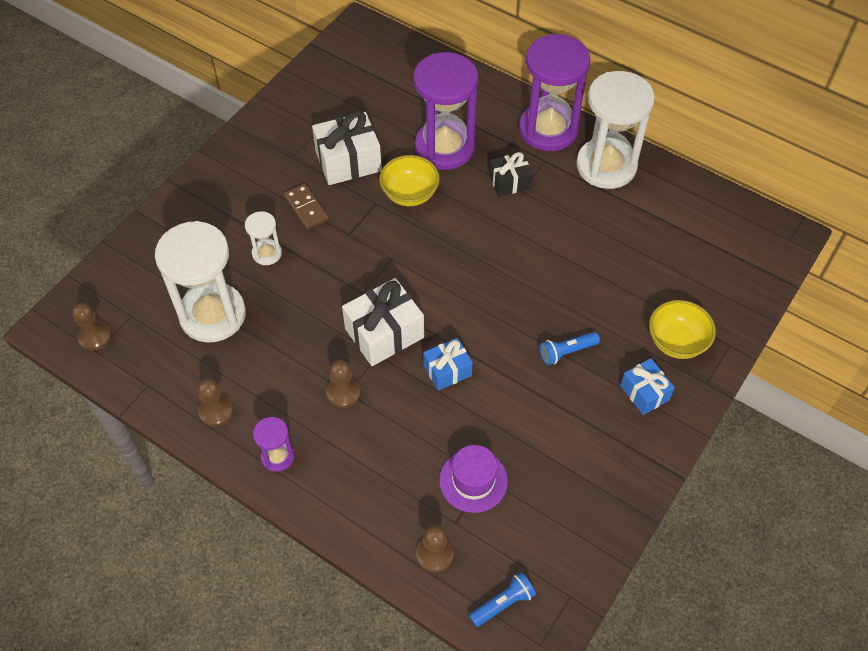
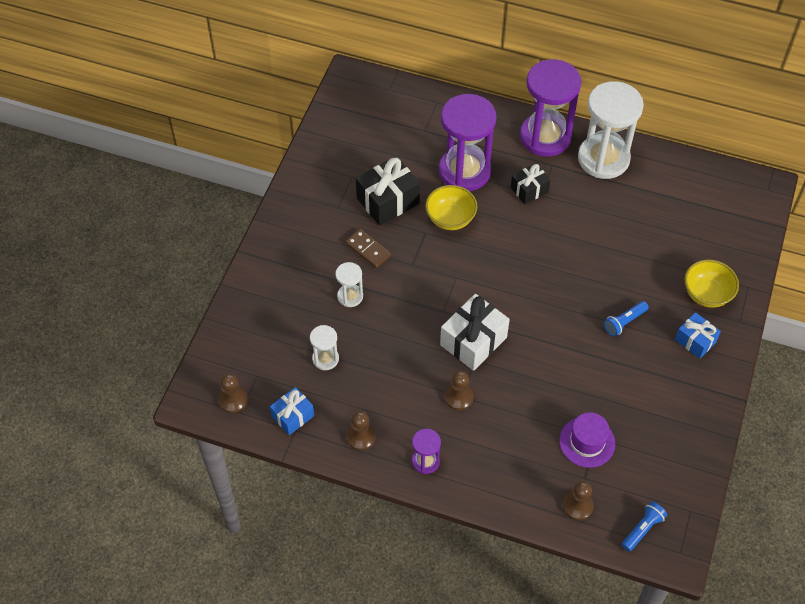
camera: 15 degrees left, 0 degrees up
(213, 315) = (325, 359): white hourglass -> white hourglass, size x0.47
(348, 161) = (388, 201): white gift -> black gift
(447, 370) = (535, 359): blue gift -> blue gift (293, 416)

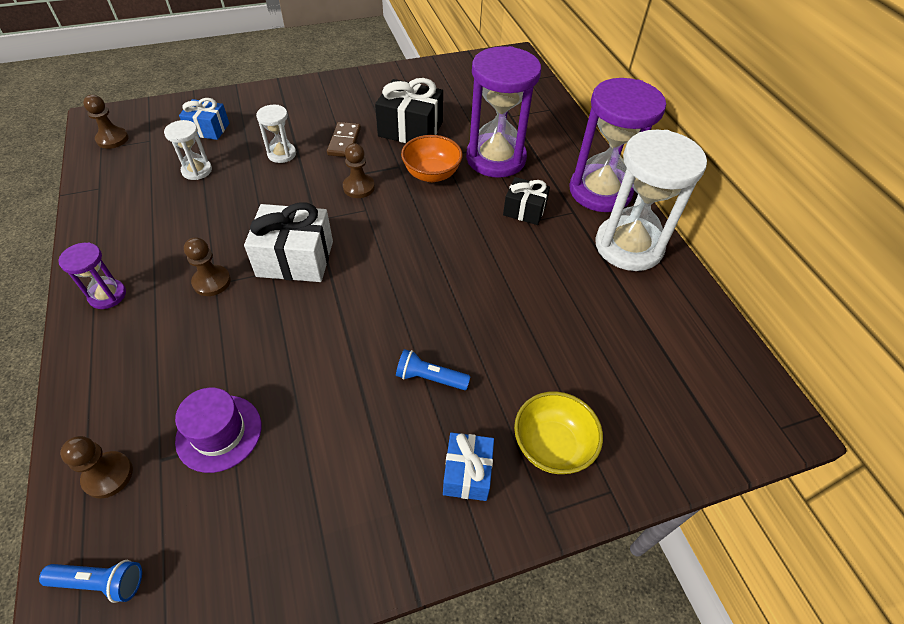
camera: 50 degrees right, 5 degrees down
(293, 416) = (115, 180): blue gift -> blue gift (208, 129)
(361, 437) = (114, 233): brown pawn -> brown pawn (359, 187)
(450, 218) = (431, 174): yellow bowl -> orange bowl

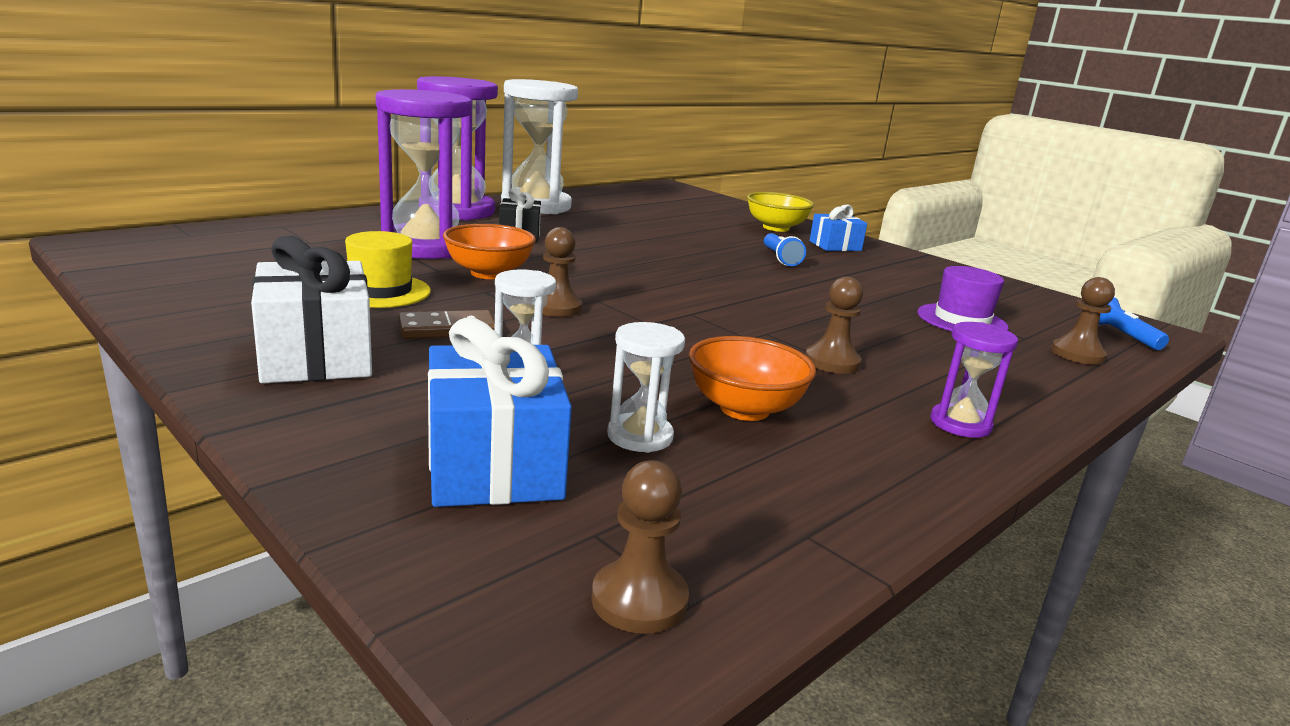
camera: 115 degrees left, 30 degrees down
(191, 213) = (744, 409): none -> orange bowl
(208, 129) = (494, 464): blue gift -> blue gift, size x1.64
(295, 259) = (729, 324): white gift -> white gift (315, 356)
(410, 129) = (380, 291): black gift -> yellow hat

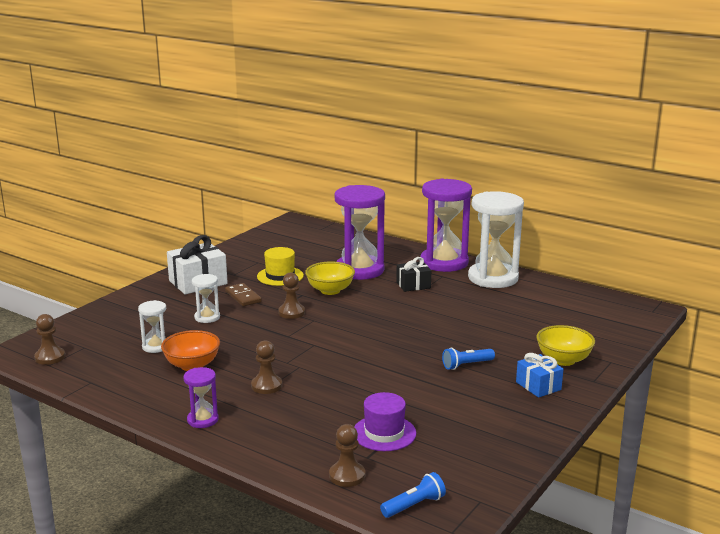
camera: 80 degrees right, 0 degrees up
(489, 273) = (330, 290): orange bowl -> yellow bowl
(494, 464) = (124, 326): blue gift -> none

